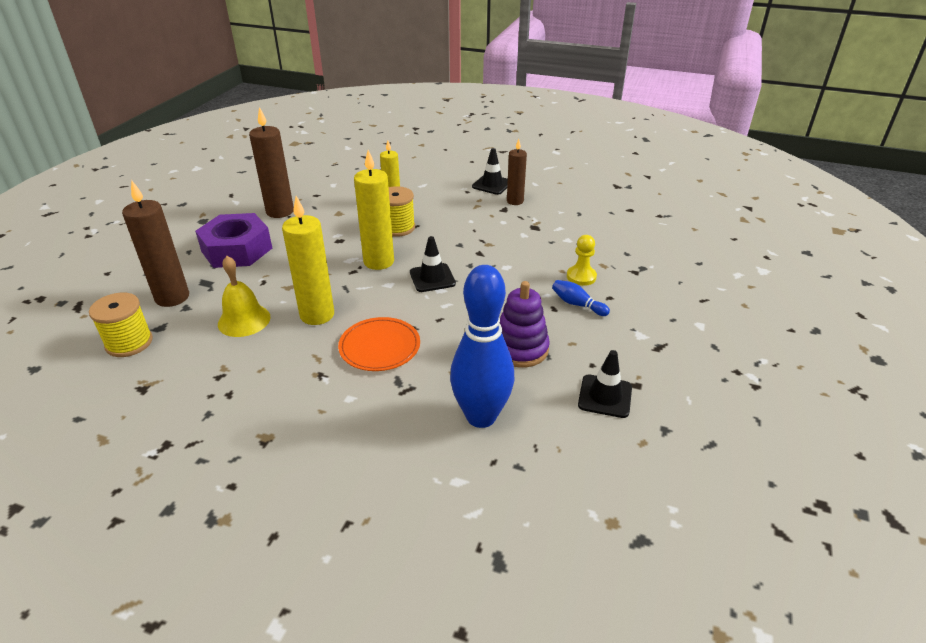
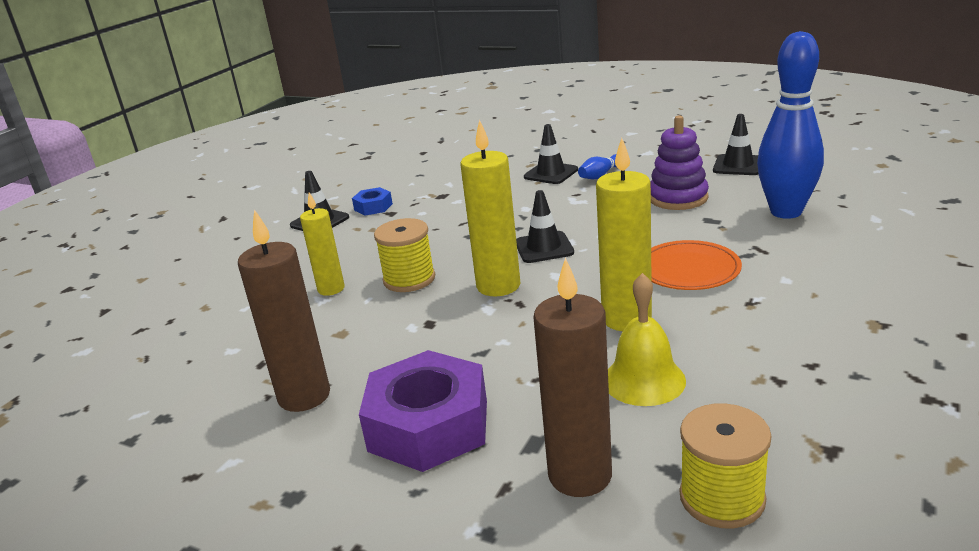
camera: 80 degrees left, 10 degrees down
(515, 201) = (373, 207): brown candle -> blue nut
(581, 277) = (551, 173): yellow pawn -> black traffic cone

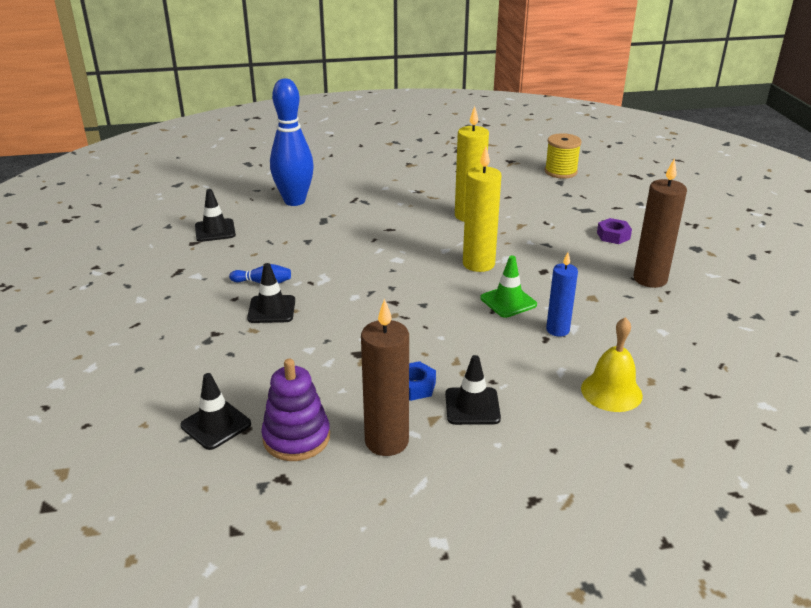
camera: 130 degrees left, 5 degrees up
(331, 289) = (557, 330): yellow candle -> blue candle
(409, 279) = (508, 301): yellow spool -> green traffic cone
(428, 425) = (613, 236): purple nut -> purple nut, size x0.47
(544, 248) = (413, 265): black traffic cone -> black traffic cone (216, 425)
(580, 475) = (588, 196): brown candle -> brown candle (386, 441)
(644, 380) = (514, 199): yellow bell -> yellow bell (611, 391)
(678, 198) = (293, 239): purple stacking toy -> purple stacking toy (296, 438)
(688, 269) = (398, 212): orange plate -> none

